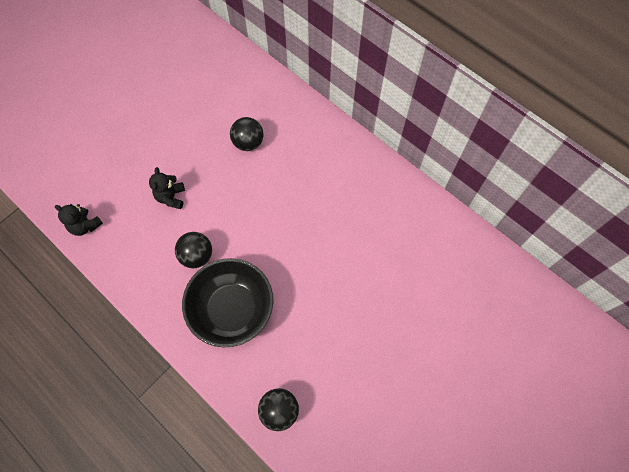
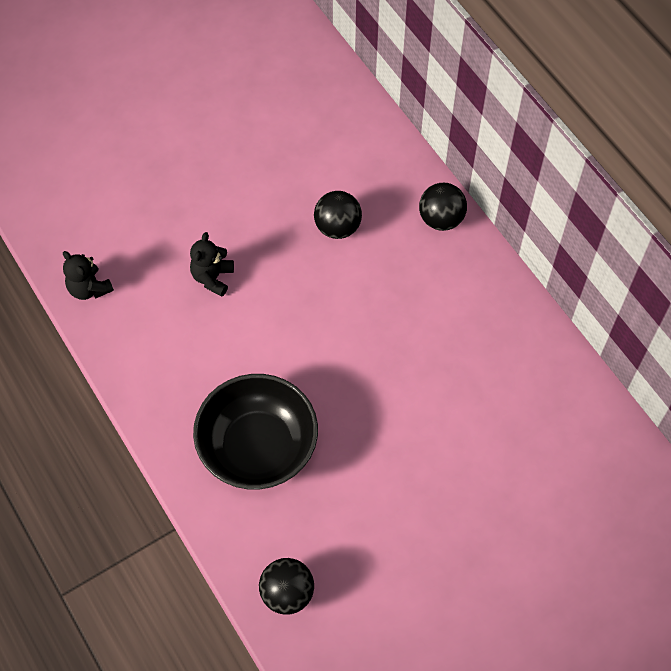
camera: 15 degrees right, 5 degrees down
(197, 256) = (228, 365): black ball -> black ball (441, 219)

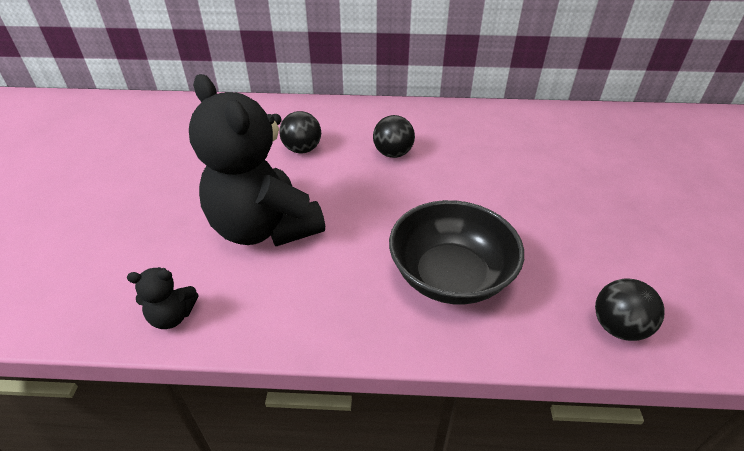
camera: 55 degrees left, 20 degrees down
(212, 277) = (264, 228): black teddy bear -> black teddy bear, size x2.47
(441, 219) = (349, 110): black ball -> black ball (393, 154)

